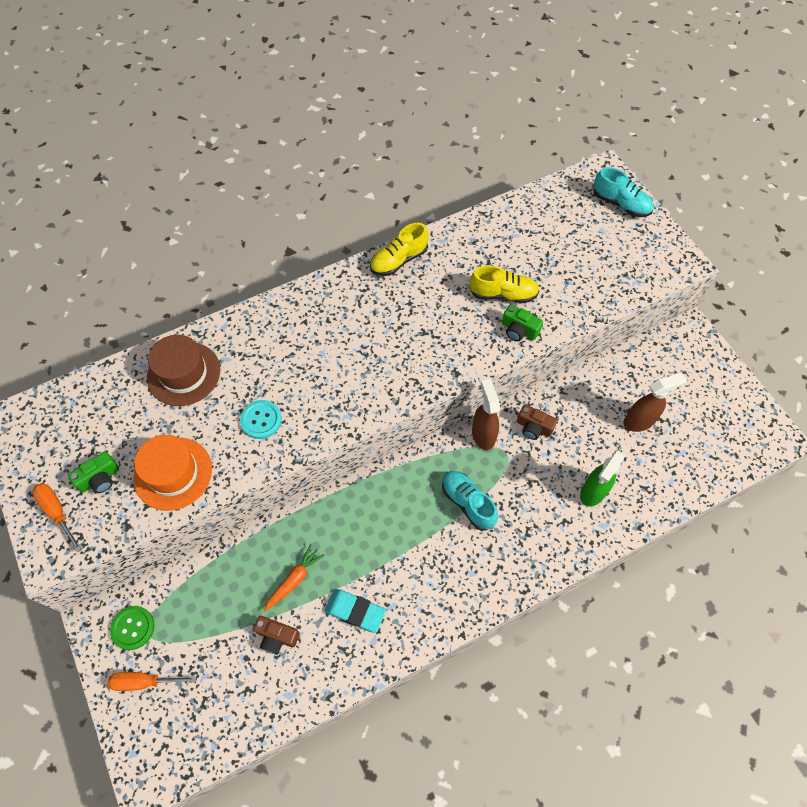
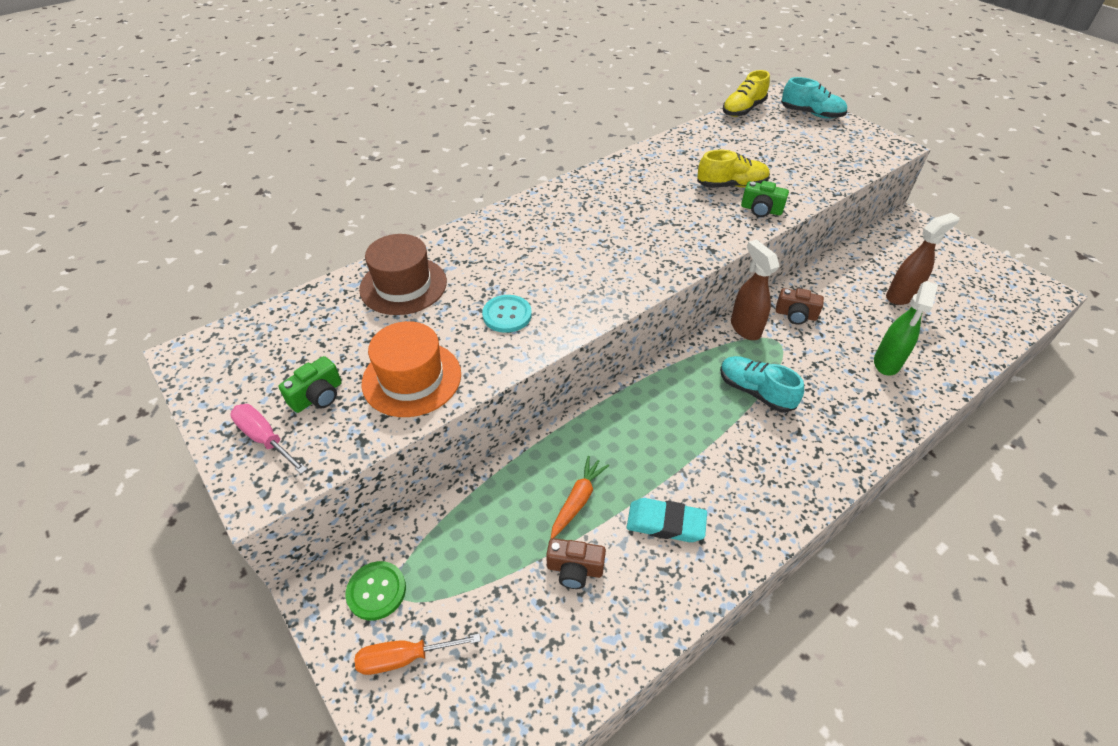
camera: 10 degrees left, 15 degrees down
(57, 512) = (265, 439): orange screwdriver -> pink screwdriver
(399, 260) = (613, 172): yellow shoe -> yellow shoe (743, 110)

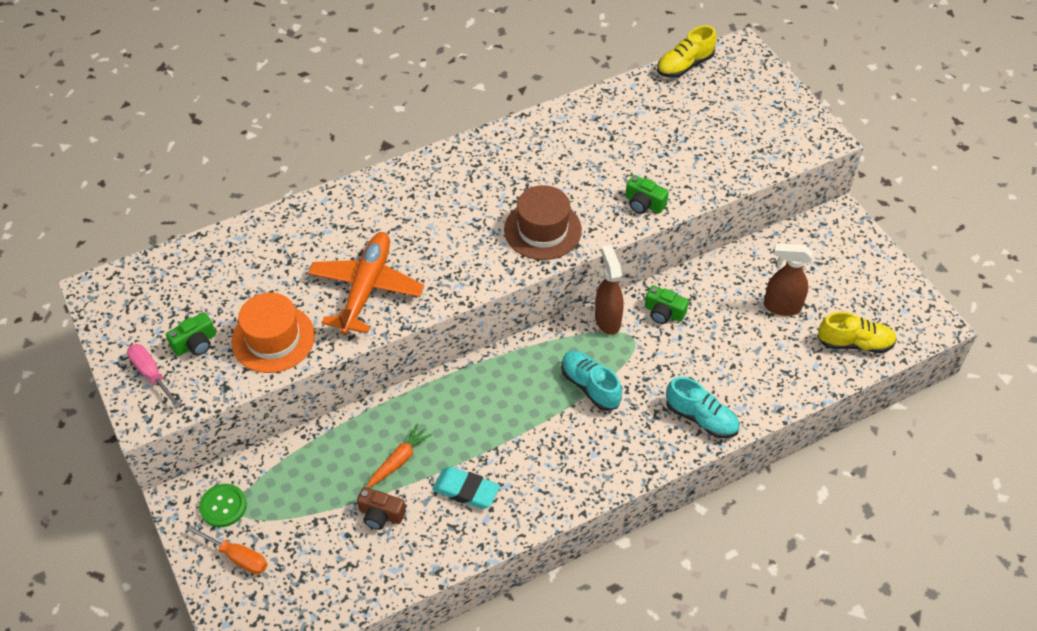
camera: 10 degrees right, 5 degrees up
(403, 285) = (282, 245): brown hat -> brown hat (542, 230)
(405, 657) = (237, 557): orange screwdriver -> orange screwdriver turned 150 degrees counterclockwise
(507, 315) = (366, 289): turquoise button -> orange plane
(731, 185) = (627, 169): yellow shoe -> yellow shoe (854, 343)
(795, 315) = (664, 313): brown camera -> green camera
(811, 114) = (757, 81): turquoise shoe -> turquoise shoe (701, 418)
(886, 363) = (728, 376): green spray bottle -> none
(901, 296) = (781, 307): brown spray bottle -> brown spray bottle turned 150 degrees counterclockwise

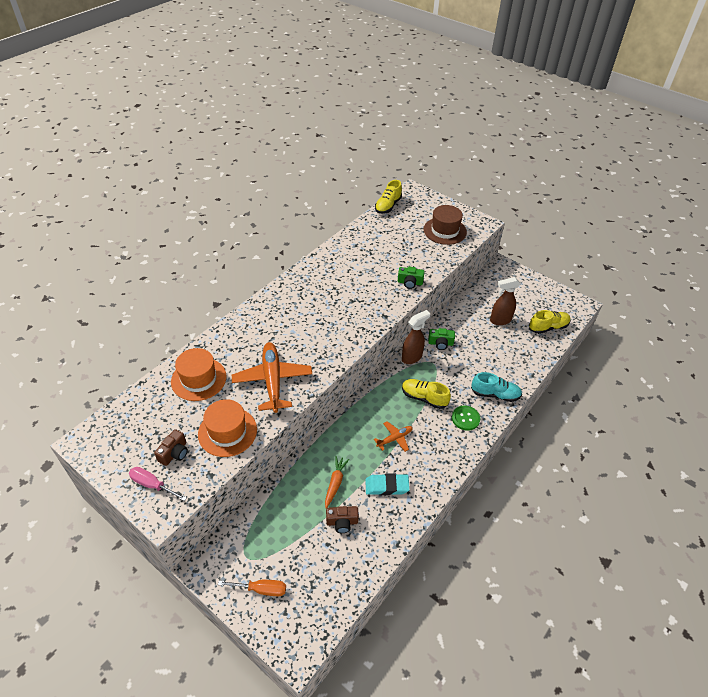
camera: 25 degrees left, 5 degrees down
(195, 343) = (174, 453): green camera -> brown camera
(223, 506) = (233, 558): green button -> green button (465, 418)
(272, 254) = (199, 379): none -> orange hat
(514, 429) = (394, 438): none -> orange plane
(542, 230) = (361, 313): brown hat -> brown hat (445, 231)
(590, 386) = (424, 398): turquoise shoe -> yellow shoe
(607, 320) = (412, 357): brown spray bottle -> brown spray bottle turned 90 degrees clockwise

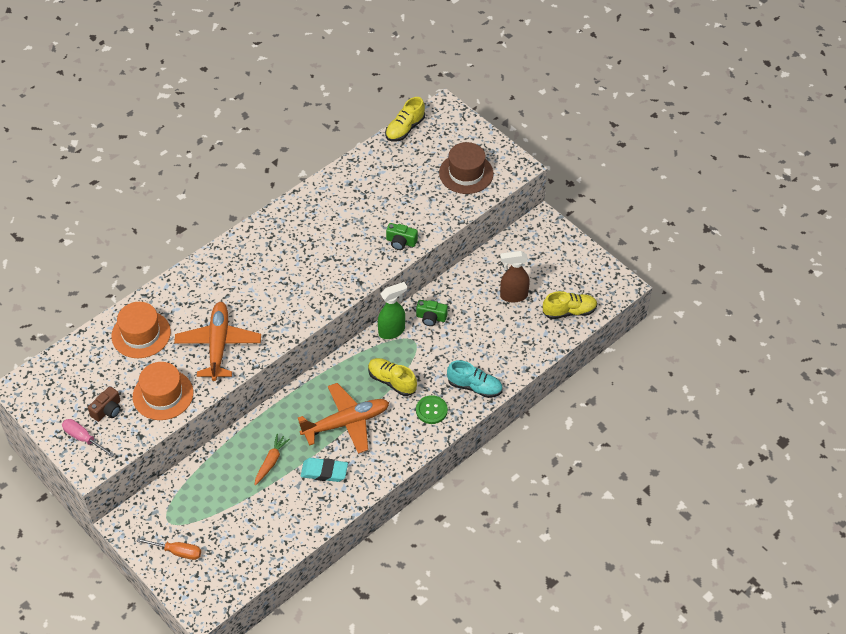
camera: 10 degrees right, 5 degrees up
(342, 522) = (269, 501): brown camera -> none
(394, 438) = (346, 423): orange plane -> orange plane, size x1.99
(412, 357) = (392, 331): brown spray bottle -> green spray bottle

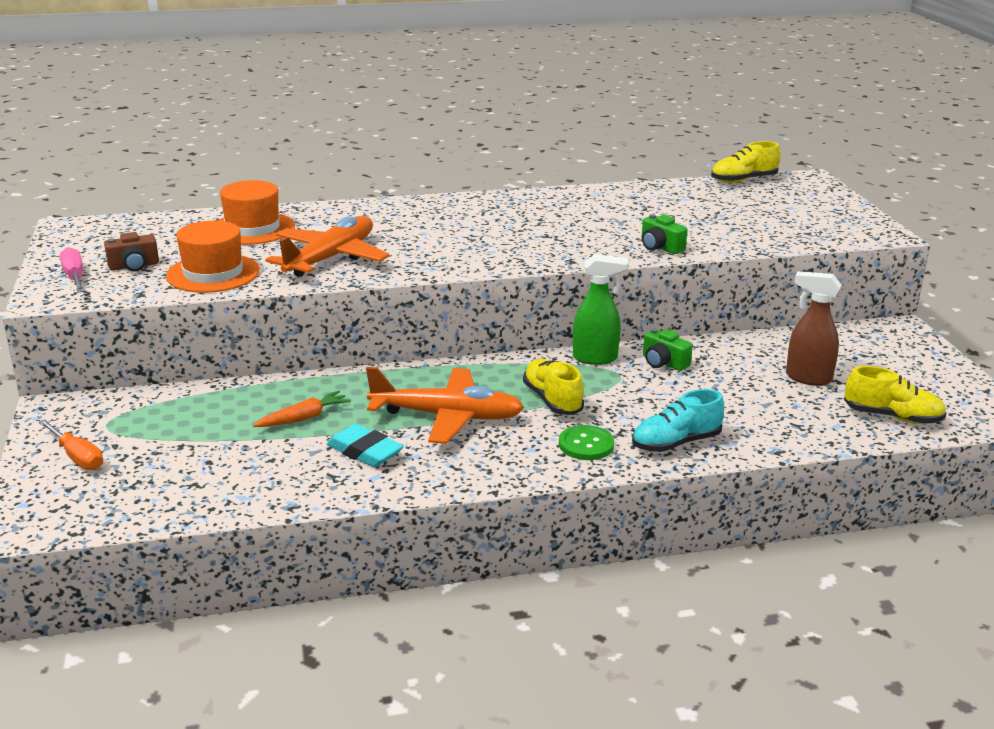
camera: 30 degrees right, 25 degrees down
(466, 173) = (801, 223): brown hat -> none
(474, 387) = (676, 443): turquoise shoe -> turquoise shoe turned 105 degrees clockwise

